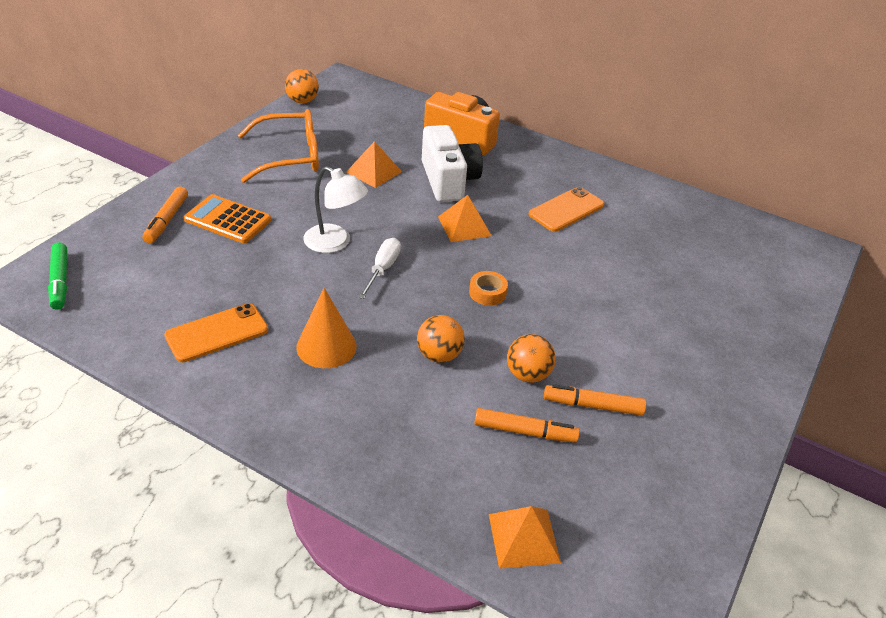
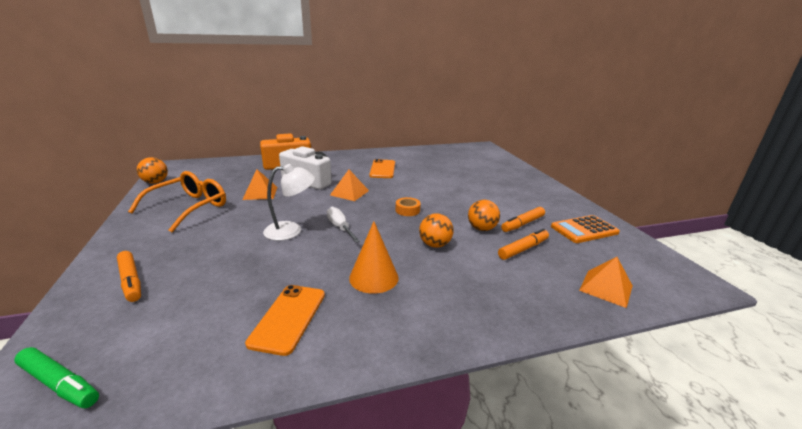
camera: 45 degrees left, 15 degrees down
(228, 220) = (190, 255): orange calculator -> orange calculator (584, 230)

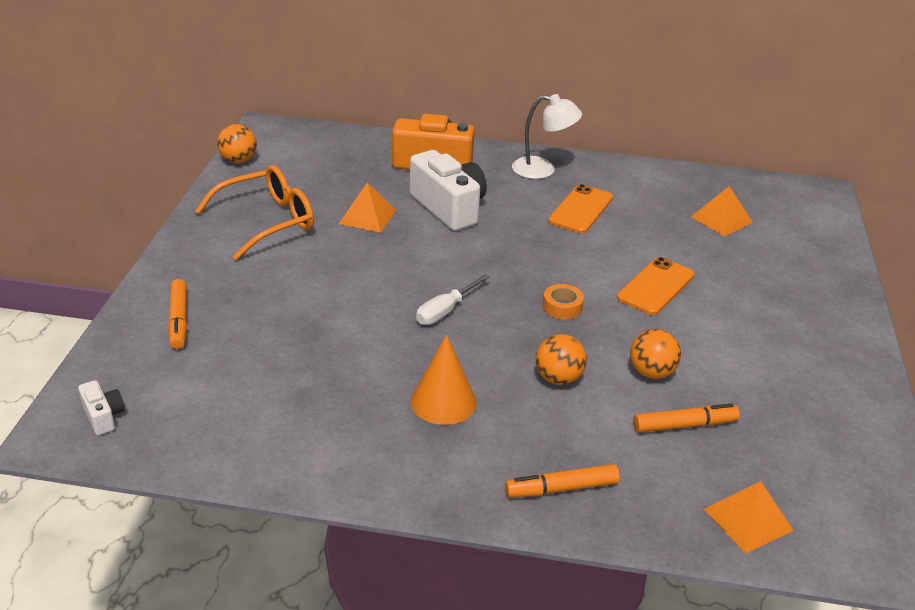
camera: 25 degrees right, 10 degrees up
(60, 384) = (103, 416): green marker -> white camera
(288, 318) = (321, 420): orange phone -> orange phone (656, 286)
(291, 230) = (379, 297): white lamp -> white lamp (543, 170)
(340, 227) = (445, 311): white screwdriver -> white screwdriver turned 135 degrees counterclockwise
(349, 193) = (496, 248): orange pyramid -> orange pyramid (721, 219)
(522, 224) = (727, 384): orange marker -> orange marker (561, 488)
(584, 230) = (823, 424): orange calculator -> none

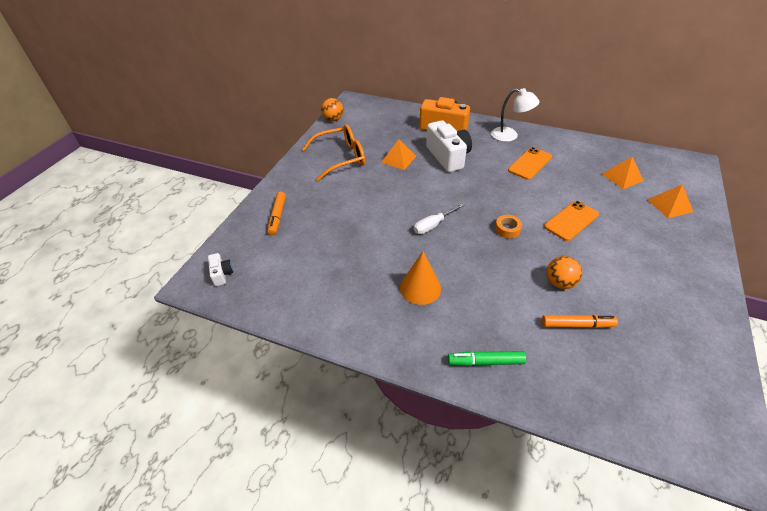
camera: 15 degrees right, 10 degrees up
(558, 378) = (496, 280): orange ball -> none
(561, 488) = (485, 361): orange marker -> green marker
(748, 519) = (613, 405): orange pyramid -> orange pyramid (669, 205)

